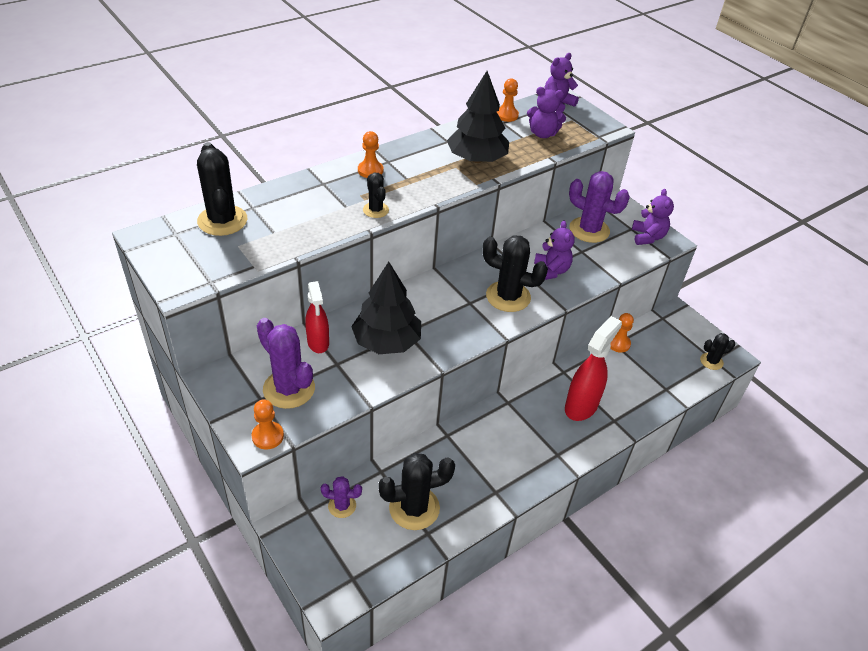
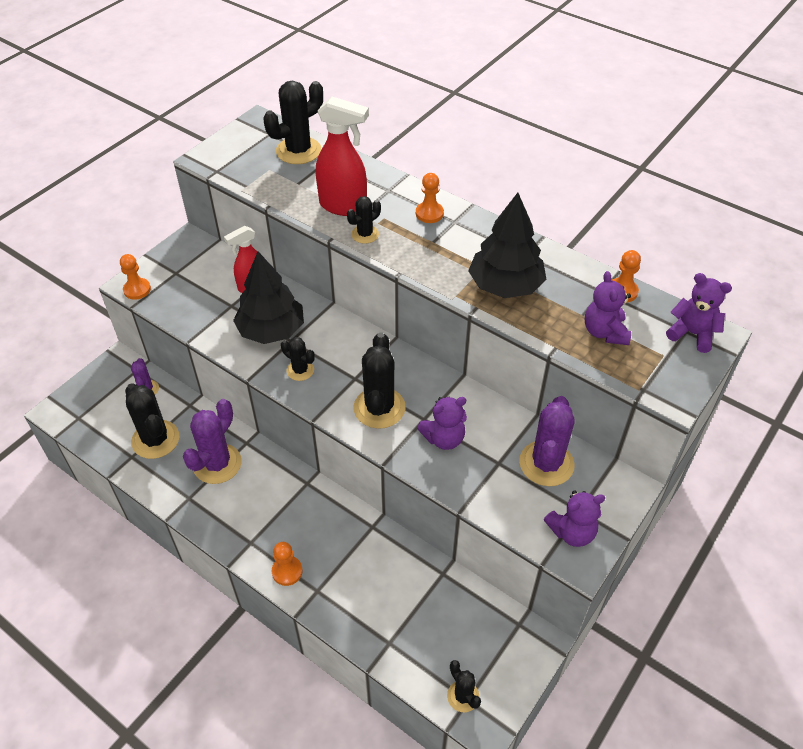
camera: 75 degrees right, 5 degrees up
(289, 389) = (191, 285): purple cactus -> purple cactus (217, 464)
(446, 333) = (300, 370): none -> black cactus
(581, 406) = (326, 553): red spray bottle -> red spray bottle (343, 206)
(618, 343) = (445, 577): orange pawn -> orange pawn (287, 571)

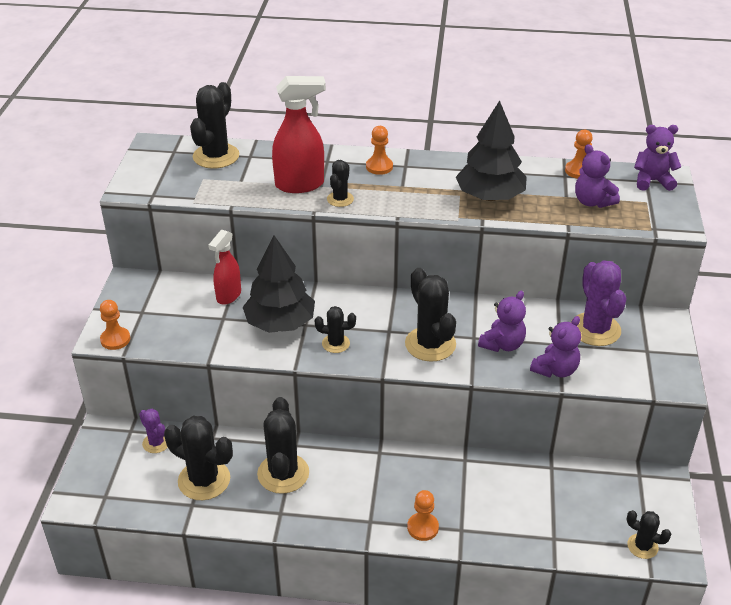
camera: 30 degrees left, 10 degrees down
(217, 464) = (283, 473): purple cactus -> black cactus
(572, 532) = (655, 367): purple teddy bear -> purple teddy bear (555, 370)

